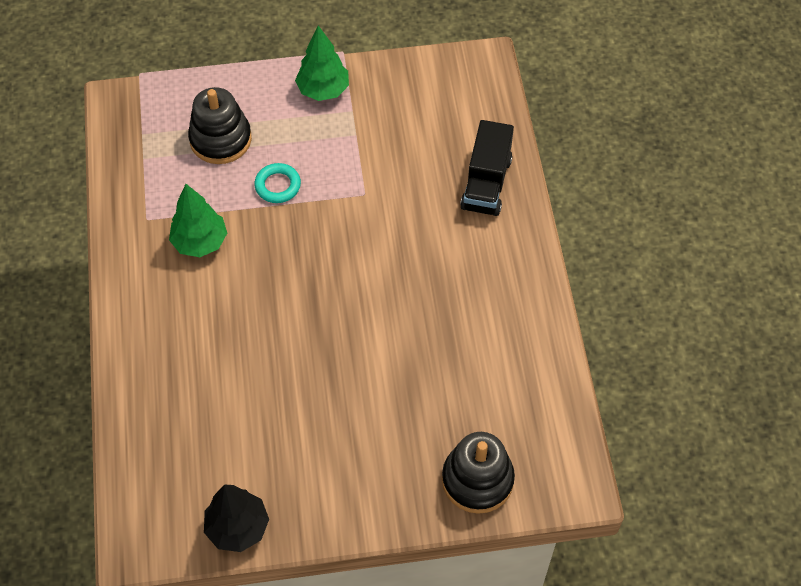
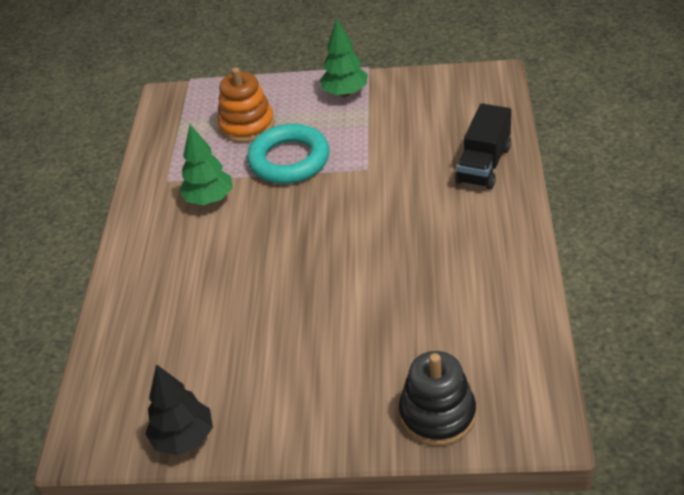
camera: 15 degrees right, 15 degrees down
(220, 139) = (247, 125): black stacking toy -> orange stacking toy
(278, 185) = (289, 160): turquoise ring -> turquoise ring, size x1.93

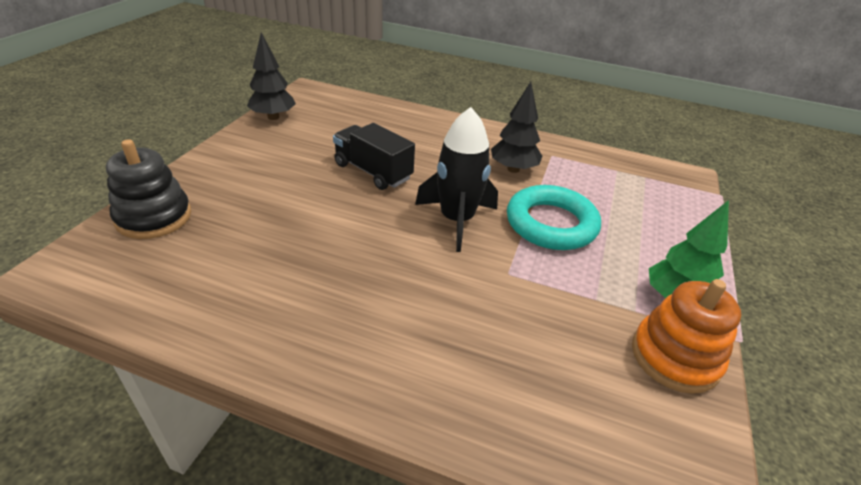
camera: 100 degrees right, 5 degrees down
(209, 199) = (513, 169): green tree -> black tree
(247, 125) = (624, 211): orange stacking toy -> orange stacking toy (675, 357)
(316, 212) = (456, 220): none -> black rocket
(483, 165) = (460, 385): black truck -> black truck (373, 172)

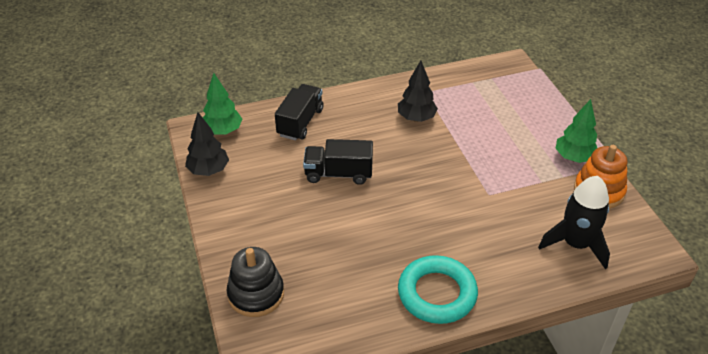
camera: 35 degrees left, 5 degrees up
(326, 100) = (223, 131): none -> green tree
(396, 123) = (300, 122): none -> black truck
(456, 220) = (427, 178): black rocket -> black rocket (576, 244)
(551, 224) = (477, 147): turquoise ring -> turquoise ring (437, 293)

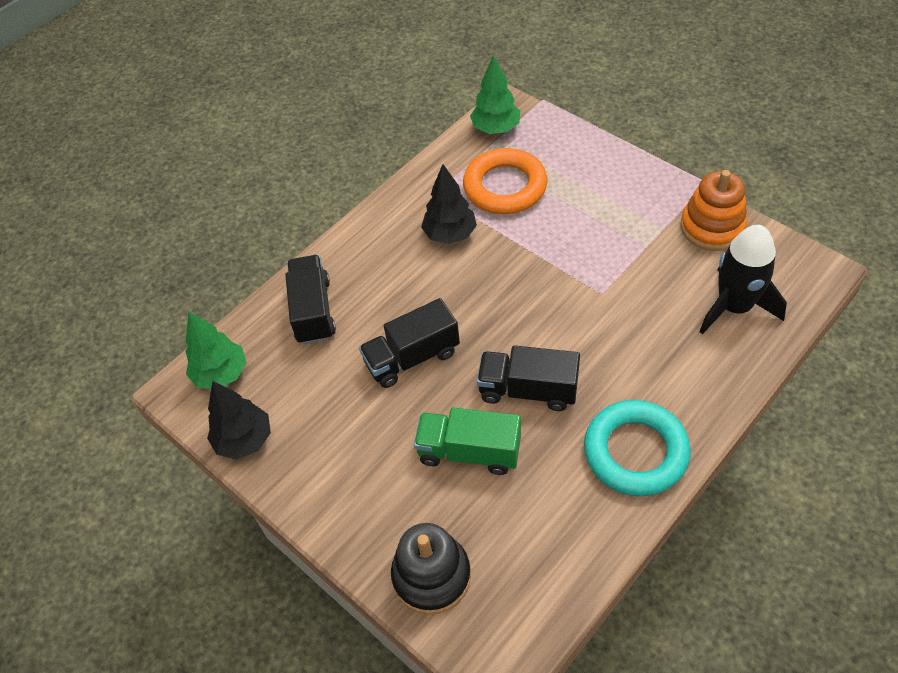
camera: 25 degrees left, 10 degrees up
(332, 240) = (469, 451): none -> green truck
(395, 225) = (528, 390): none -> black truck
(473, 107) = (505, 187): none -> orange ring
(574, 158) = (658, 198): green tree -> green tree (496, 129)

